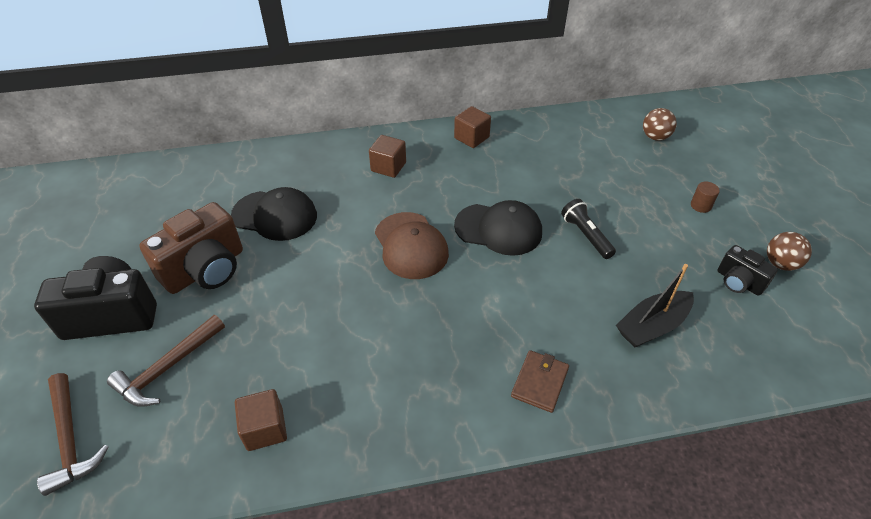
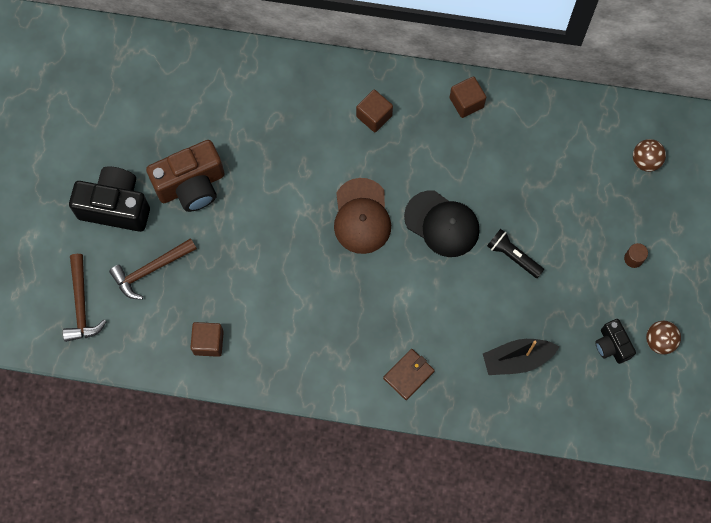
camera: 20 degrees right, 25 degrees up
(275, 215) = (258, 144): black cap -> none
(586, 235) = (513, 256): black flashlight -> black flashlight turned 45 degrees counterclockwise

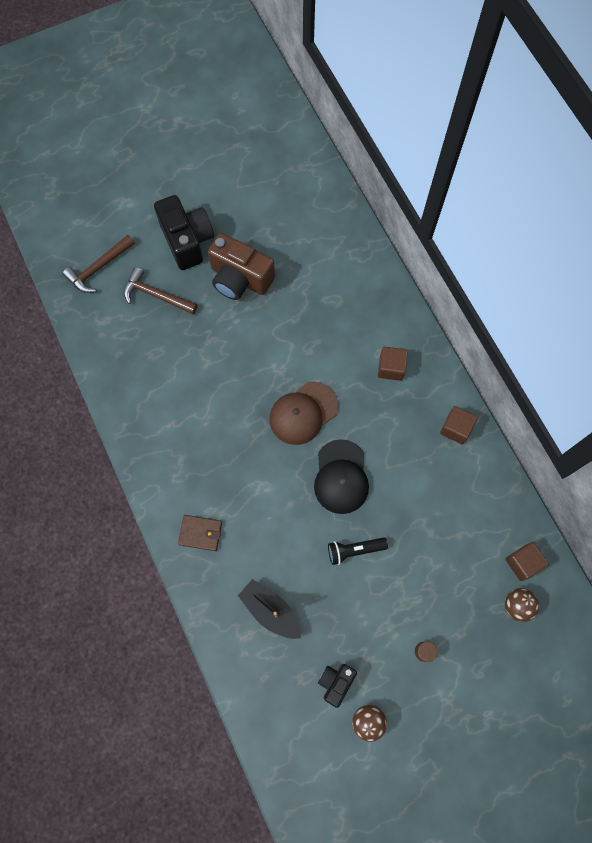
camera: 55 degrees right, 0 degrees up
(208, 342) = (128, 371): brown cube -> brown cube (522, 563)
(513, 256) = (354, 550): black flashlight -> black flashlight turned 105 degrees counterclockwise

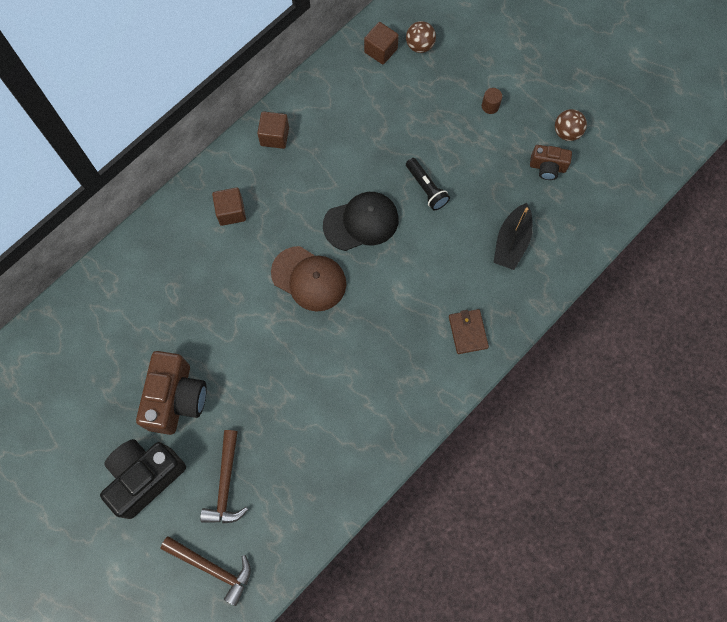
camera: 110 degrees left, 0 degrees up
(336, 682) = (547, 167): black camera -> brown camera

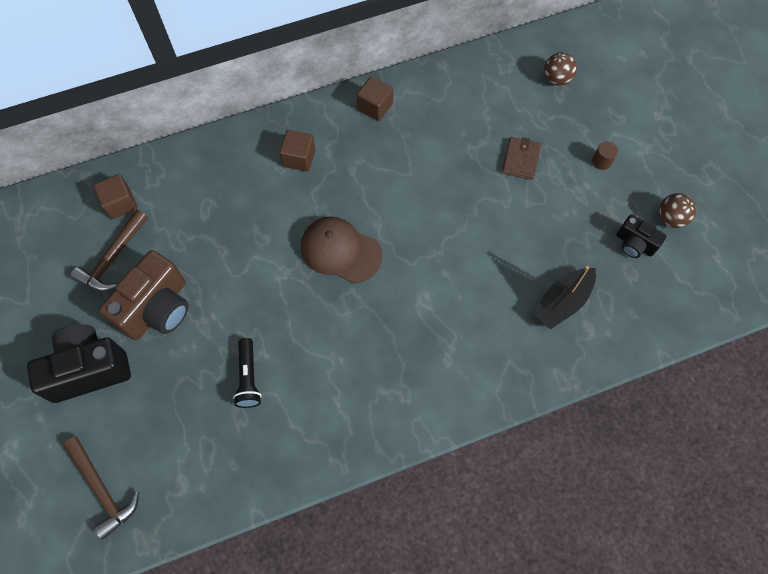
camera: 25 degrees right, 5 degrees down
(226, 484) = (159, 412): brown hammer -> brown hammer (113, 258)
(309, 279) = (340, 251): brown cap -> brown cap turned 150 degrees clockwise
(361, 222) = (418, 219): black cap -> none
(381, 50) = (516, 69): brown cube -> brown cube (120, 203)
(426, 188) = (499, 213): black flashlight -> black flashlight (248, 377)
(468, 332) = (474, 372): brown wallet -> brown wallet (521, 159)
(547, 167) = (634, 244): brown camera -> black camera

